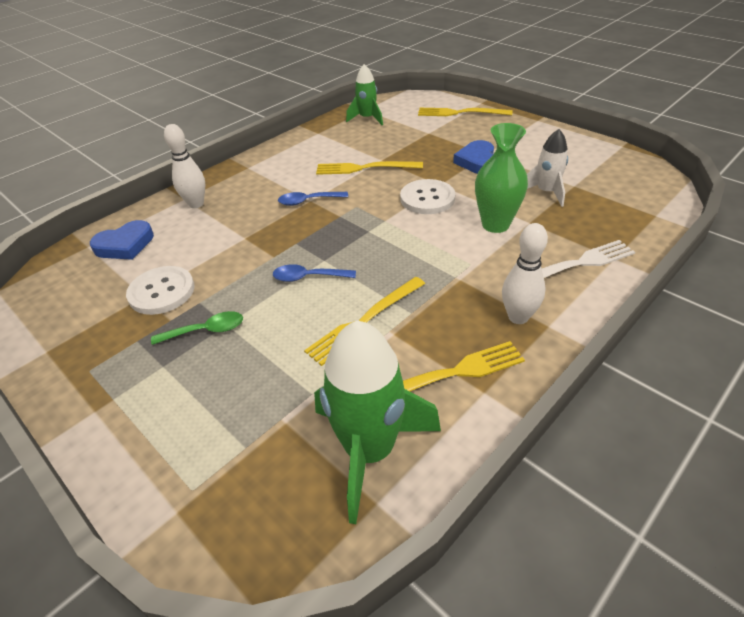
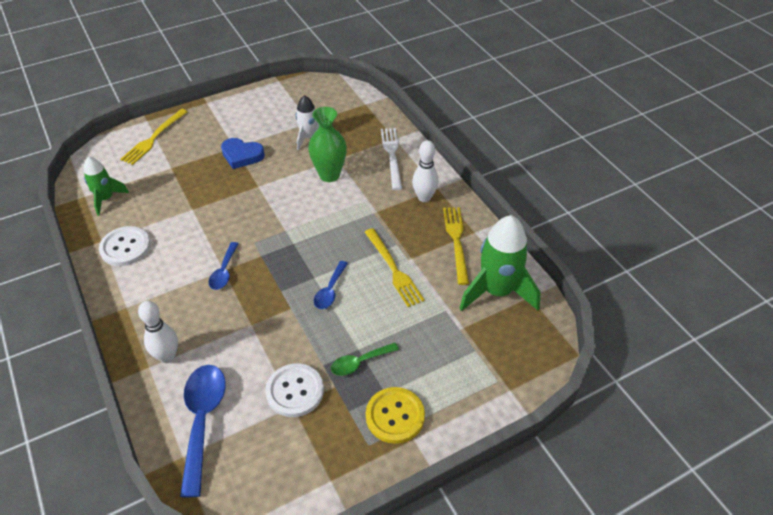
camera: 75 degrees left, 5 degrees up
(125, 245) = (202, 421): blue heart -> blue spoon
(128, 384) = (395, 416): none -> yellow button
(206, 331) = (359, 362): green spoon -> green spoon turned 120 degrees counterclockwise
(365, 168) = (198, 223): yellow fork -> none
(427, 198) = (273, 198): white button -> white button (125, 247)

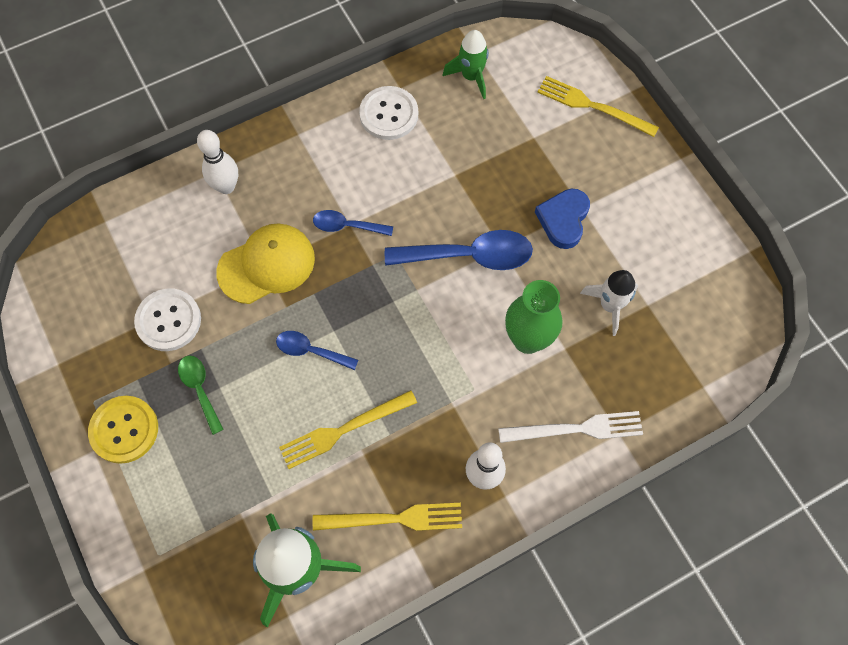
camera: 90 degrees right, 20 degrees up
(202, 421) = (142, 233): blue spoon -> blue spoon (469, 256)
(251, 323) = (266, 265): none -> yellow cap

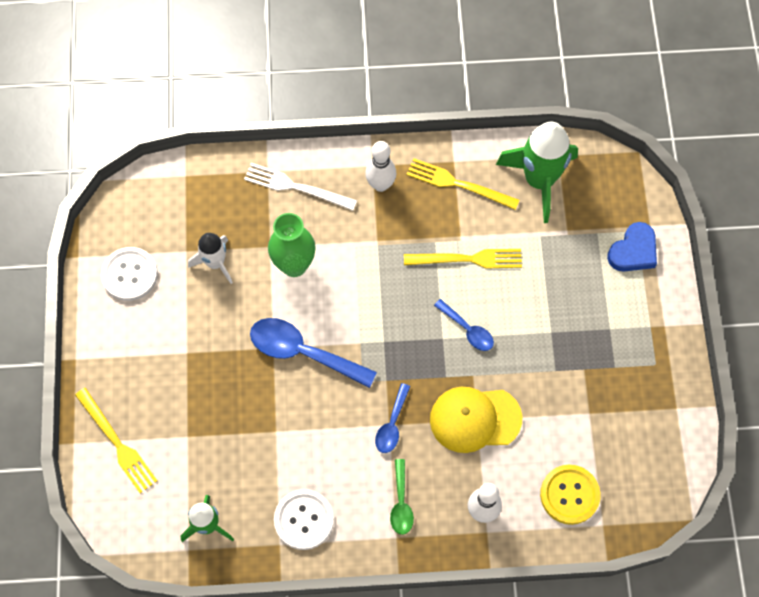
camera: 155 degrees left, 0 degrees up
(124, 430) = (636, 331): yellow button -> yellow button (569, 495)
(168, 320) = (574, 405): white button -> white button (129, 274)
(200, 389) = (567, 337): green spoon -> green spoon (401, 503)
(347, 226) = (392, 424): blue spoon -> blue spoon turned 75 degrees clockwise
(563, 220) = (208, 349): blue heart -> blue heart (633, 251)

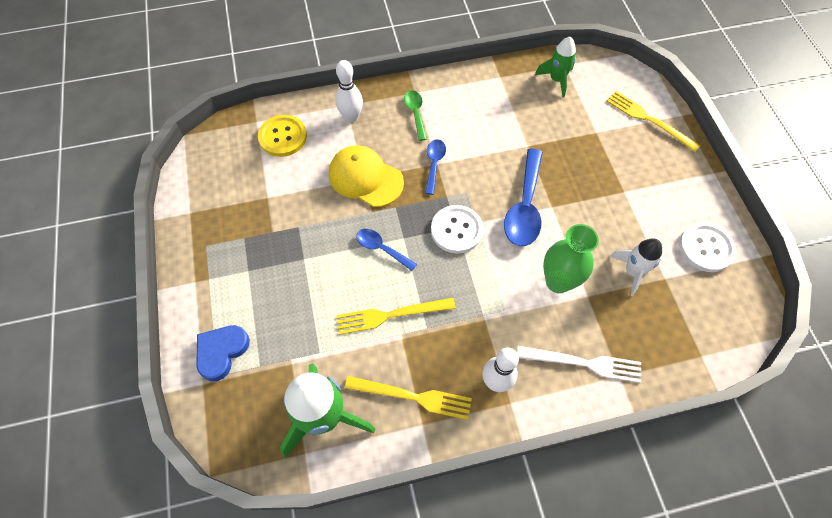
camera: 170 degrees right, 5 degrees down
(303, 352) = (524, 207): blue spoon -> blue spoon turned 90 degrees clockwise
(304, 520) = (486, 93): white button -> white button (456, 230)
(475, 419) = (365, 178): yellow cap -> yellow cap turned 135 degrees counterclockwise

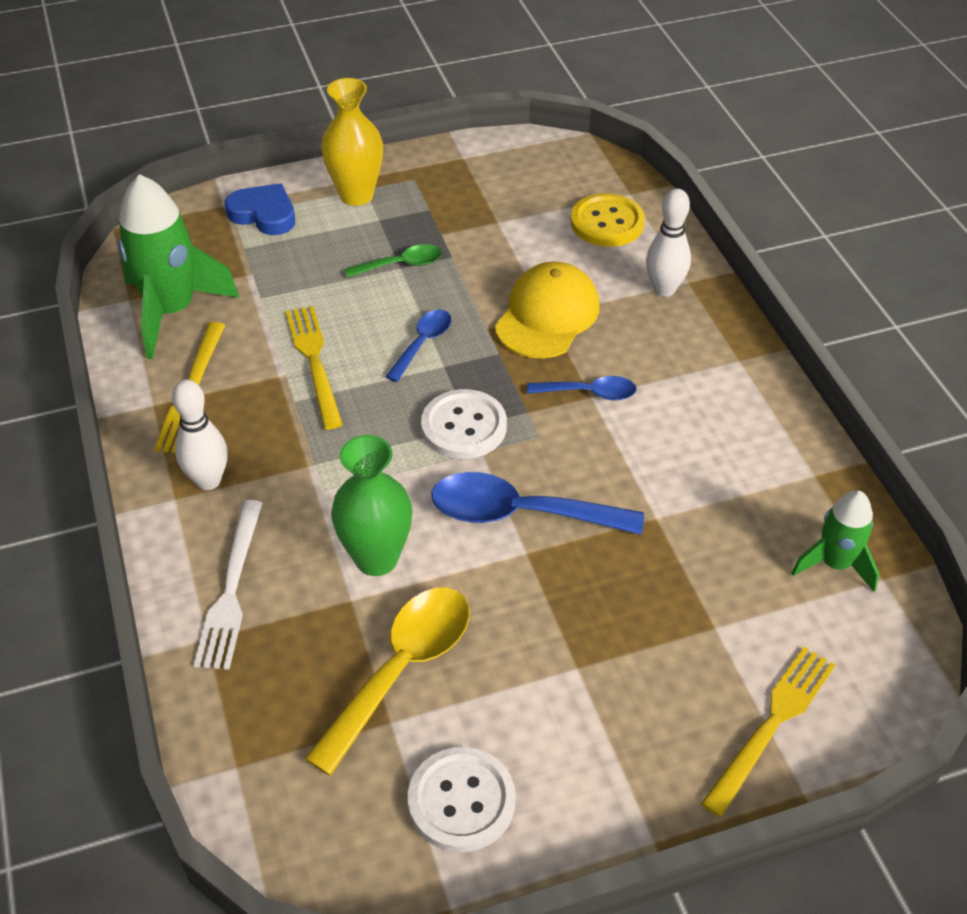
camera: 85 degrees right, 15 degrees down
(215, 285) = (356, 195): none -> yellow vase
(415, 113) = (692, 363): green spoon -> green spoon (401, 265)
(632, 271) = (401, 669): white rocket -> yellow spoon

